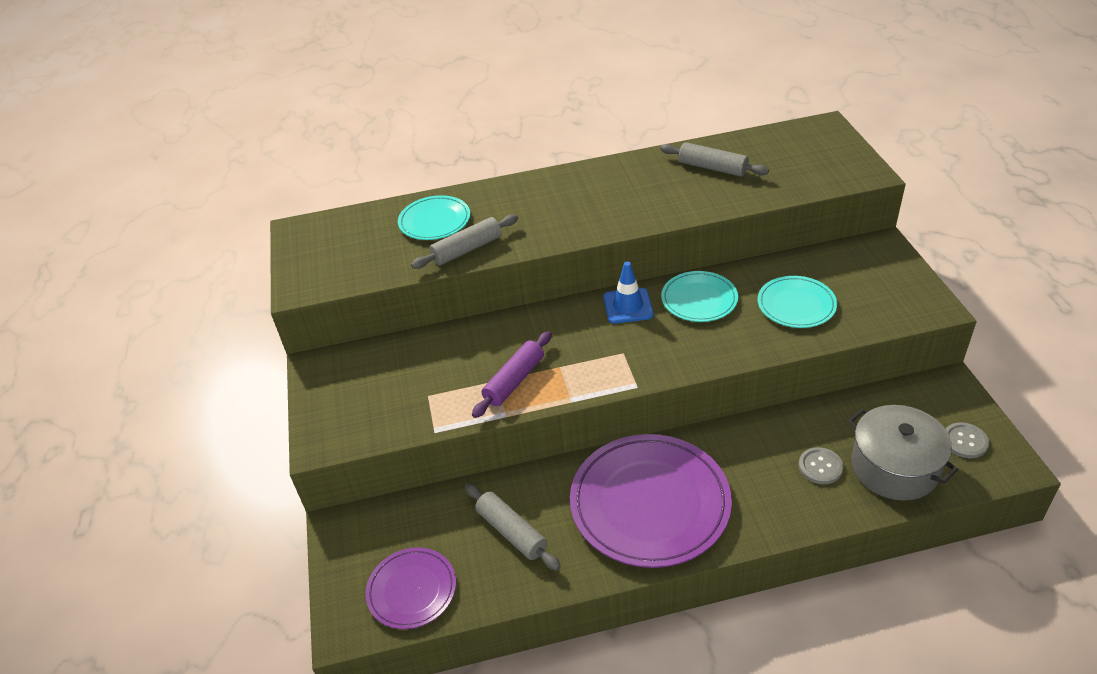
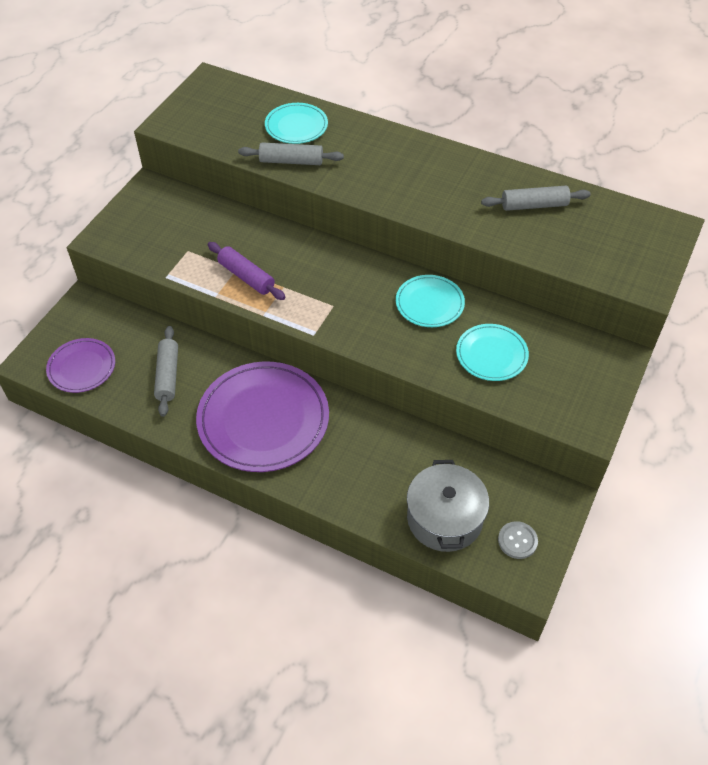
camera: 35 degrees right, 10 degrees up
(514, 381) = (246, 277): purple rolling pin -> purple rolling pin turned 60 degrees clockwise
(628, 306) = (376, 275): blue traffic cone -> none
(712, 168) = (534, 205): grey rolling pin -> grey rolling pin turned 75 degrees counterclockwise
(820, 467) = (396, 480): grey button -> none

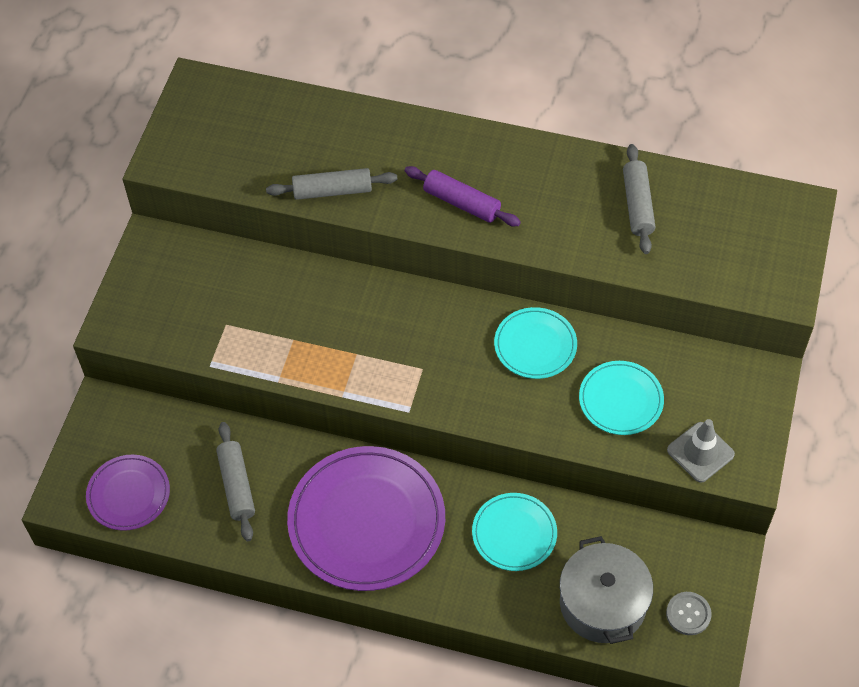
camera: 10 degrees left, 5 degrees up
(246, 277) = (308, 348): purple rolling pin -> purple rolling pin (461, 203)
(296, 126) = (325, 137): turquoise plate -> turquoise plate (514, 533)
(534, 205) = (637, 205): grey rolling pin -> grey rolling pin turned 75 degrees counterclockwise
(551, 405) = (700, 452): none -> grey traffic cone

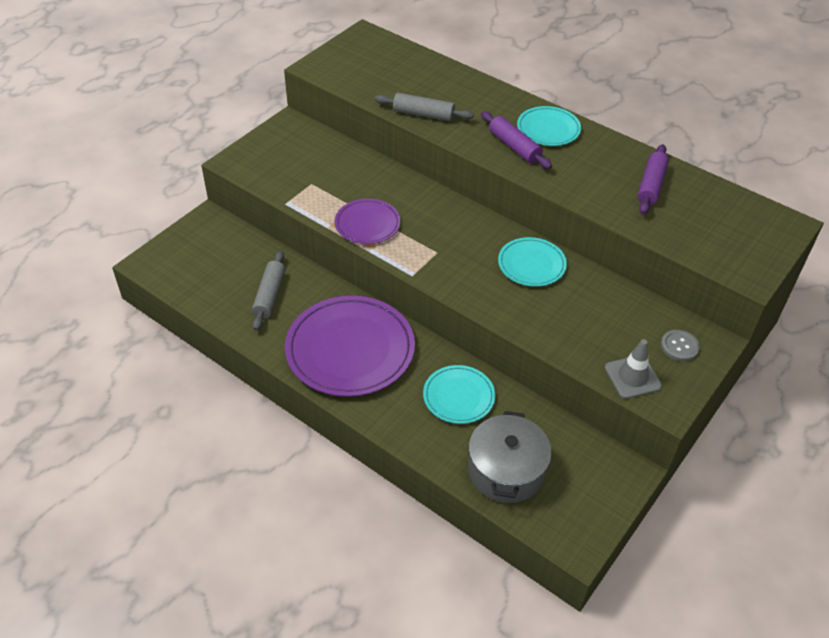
camera: 20 degrees right, 10 degrees down
(128, 494) = (192, 276): purple plate -> purple plate (367, 224)
(621, 400) = (582, 320): turquoise plate -> turquoise plate (548, 129)
(637, 205) = (651, 185): grey rolling pin -> purple rolling pin
(688, 614) = (575, 505): grey button -> grey button (679, 346)

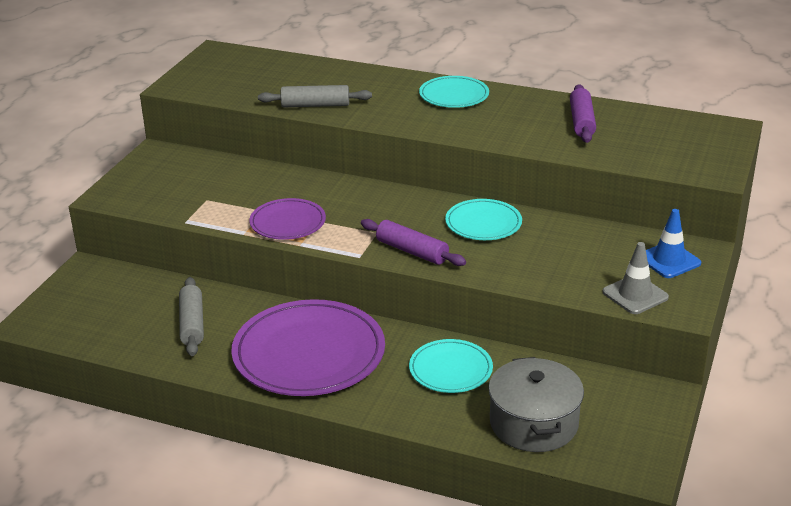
camera: 15 degrees left, 15 degrees down
(514, 147) = (426, 115): purple rolling pin -> purple rolling pin (412, 251)
(679, 346) = (669, 260): grey button -> blue traffic cone

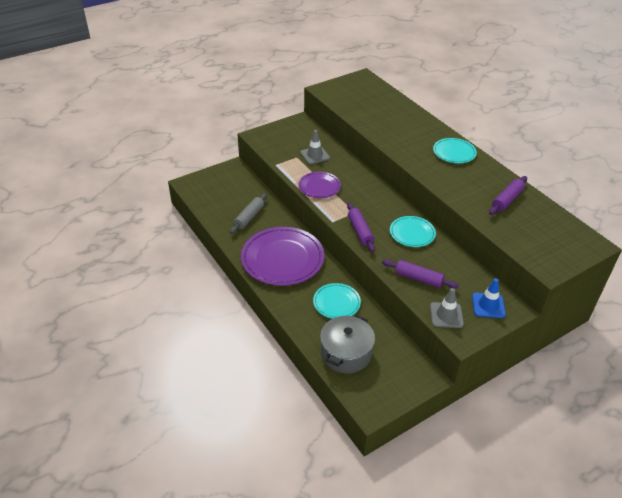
camera: 35 degrees right, 10 degrees up
(233, 187) = (315, 155): none -> grey traffic cone
(315, 105) = (377, 128): grey rolling pin -> none
(553, 270) = (418, 278): none -> purple rolling pin

